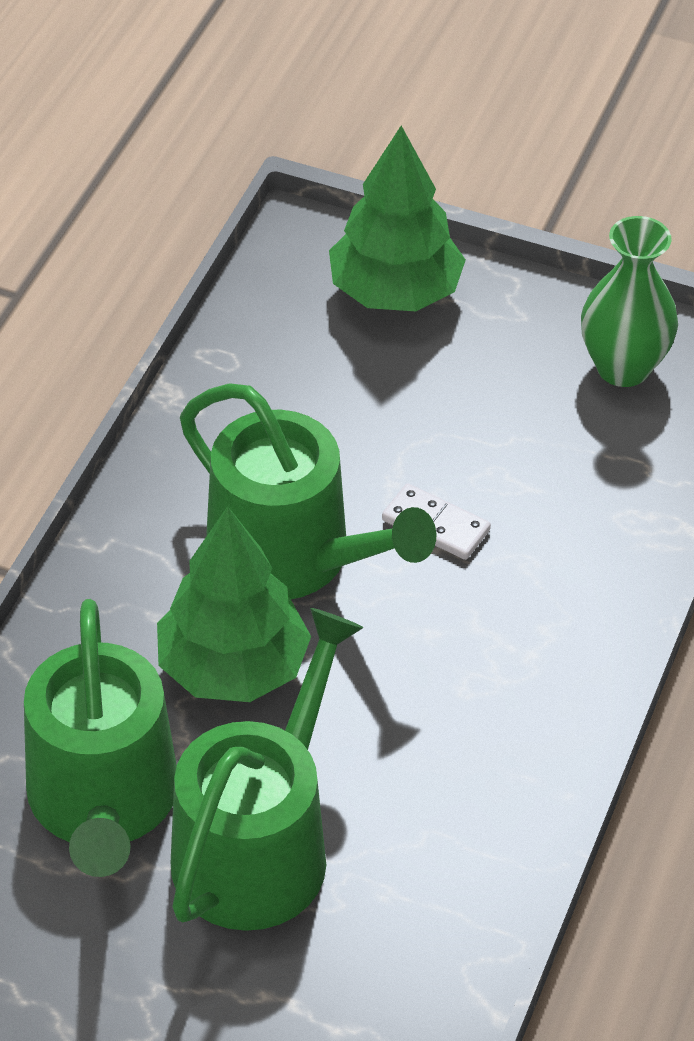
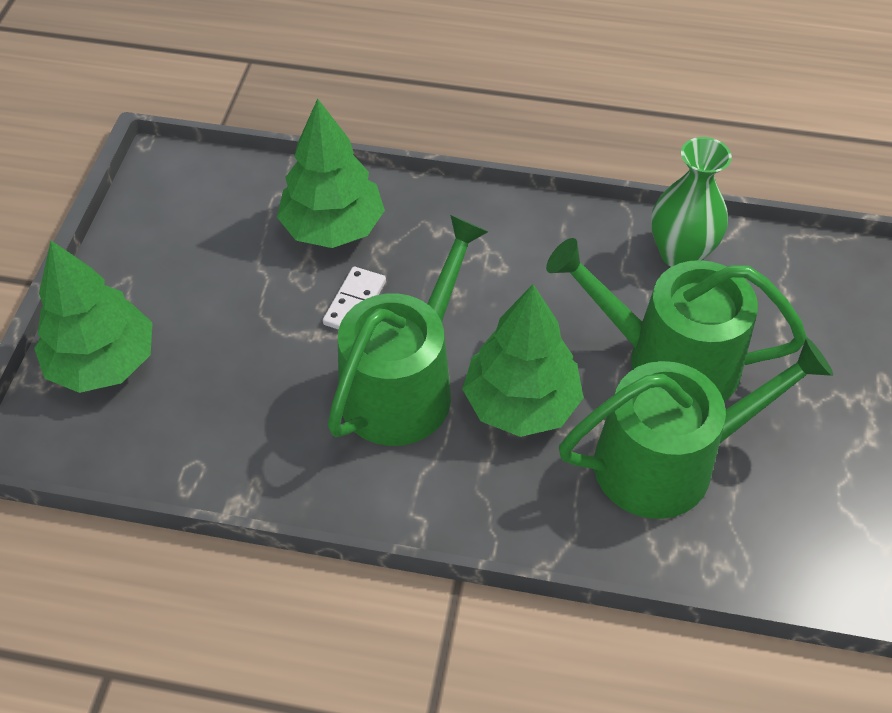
camera: 100 degrees left, 5 degrees up
(573, 517) = (333, 228): none -> green tree
(623, 367) = (180, 215): green vase -> green vase (680, 254)

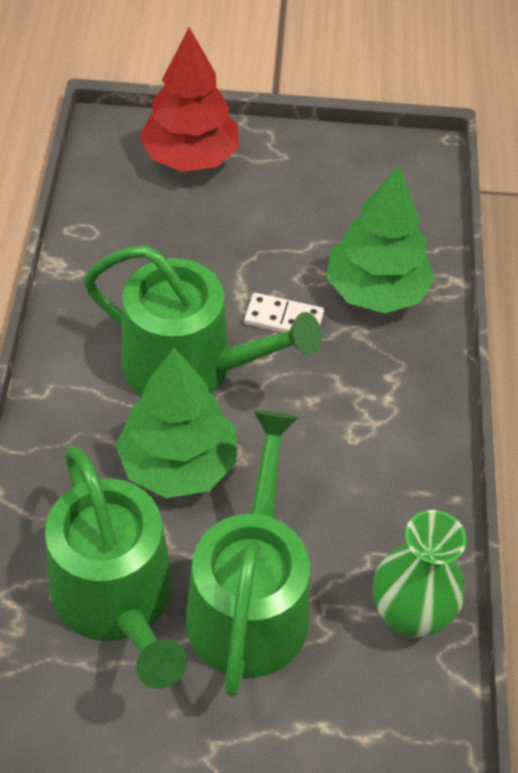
camera: 80 degrees right, 0 degrees up
(103, 363) = (190, 157): green tree -> red tree

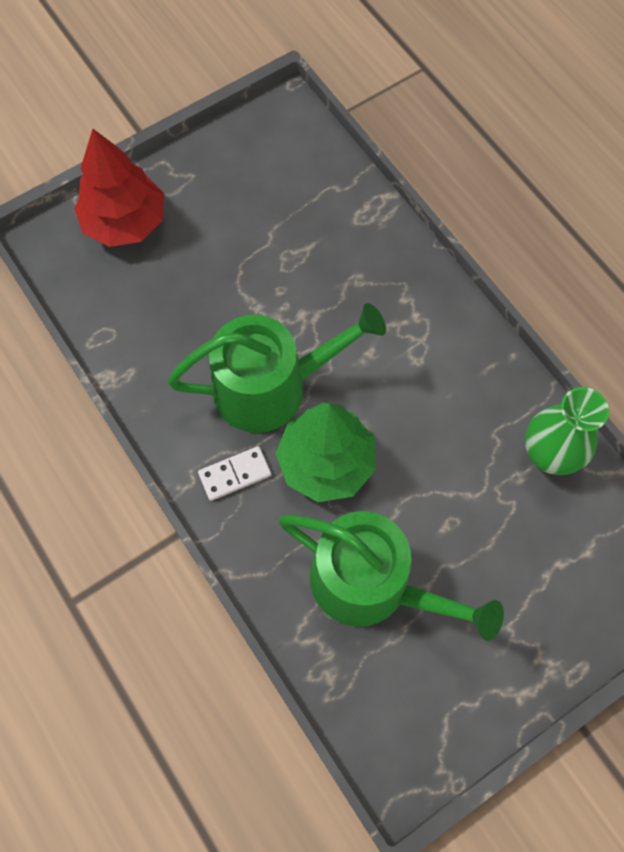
camera: 35 degrees left, 15 degrees up
(250, 601) = (451, 520): green watering can -> none
(283, 319) = (301, 305): white domino -> white domino (235, 474)
(376, 291) = (343, 240): green tree -> none

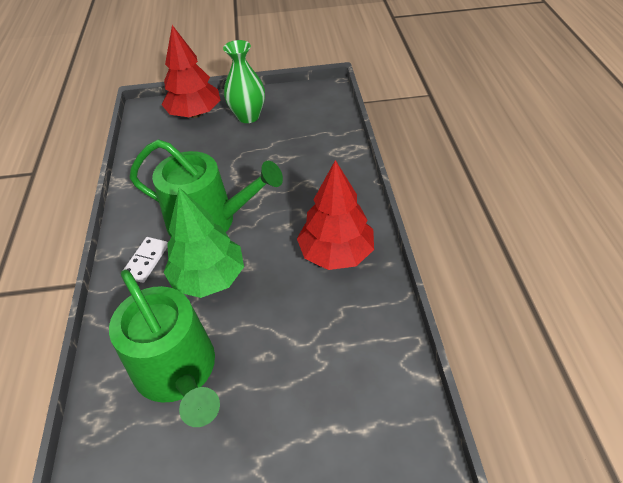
camera: 30 degrees right, 20 degrees down
(235, 474) = (146, 261): white domino -> white domino turned 75 degrees counterclockwise
(449, 367) = (336, 253): none -> red tree
(549, 455) = (376, 340): green vase -> green vase (248, 116)

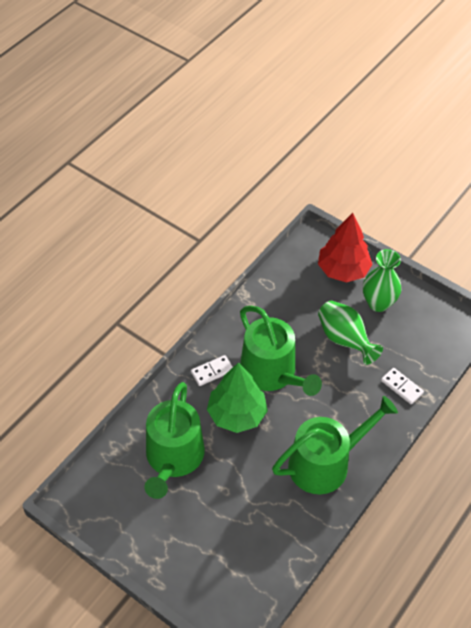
camera: 40 degrees right, 5 degrees up
(248, 155) = (344, 340): none -> green vase
(331, 155) = (401, 387): none -> white domino
(336, 253) = (325, 463): red tree -> green watering can

